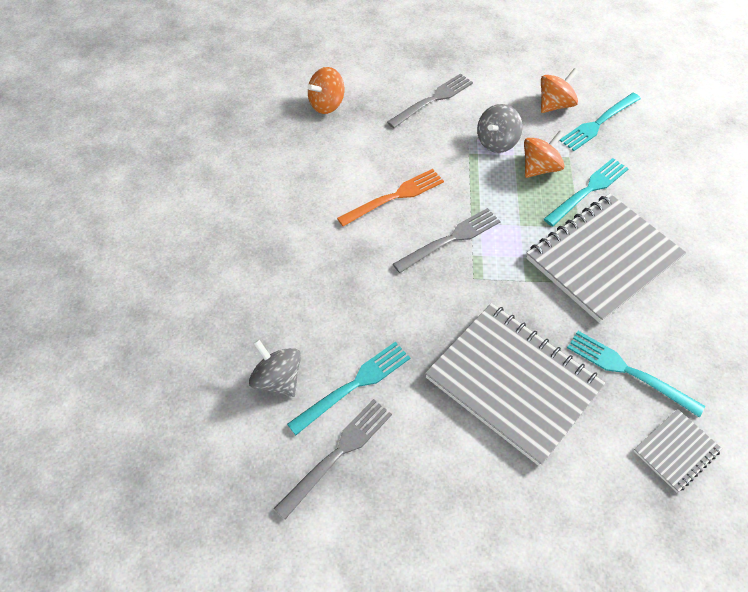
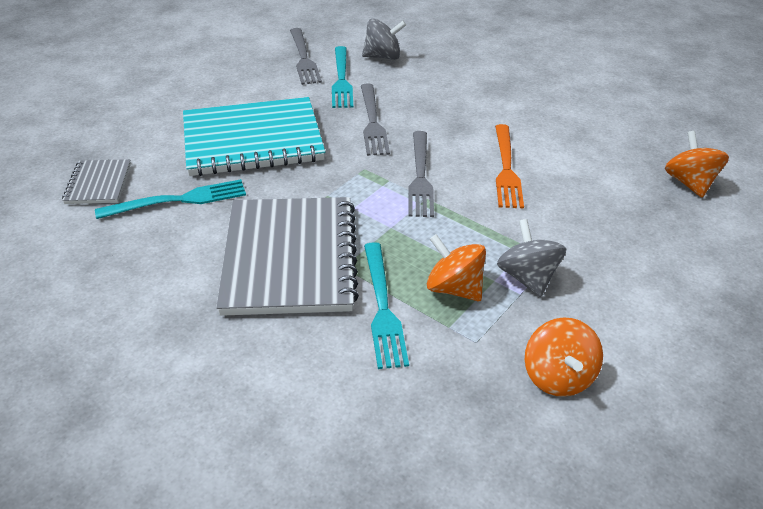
camera: 125 degrees right, 15 degrees down
(433, 99) = (648, 265): grey fork -> grey fork (373, 123)
(513, 382) = (253, 140): grey notebook -> turquoise notebook
(539, 168) = (454, 288): orange spinning top -> orange spinning top turned 135 degrees clockwise
(598, 123) = (484, 400): turquoise fork -> none

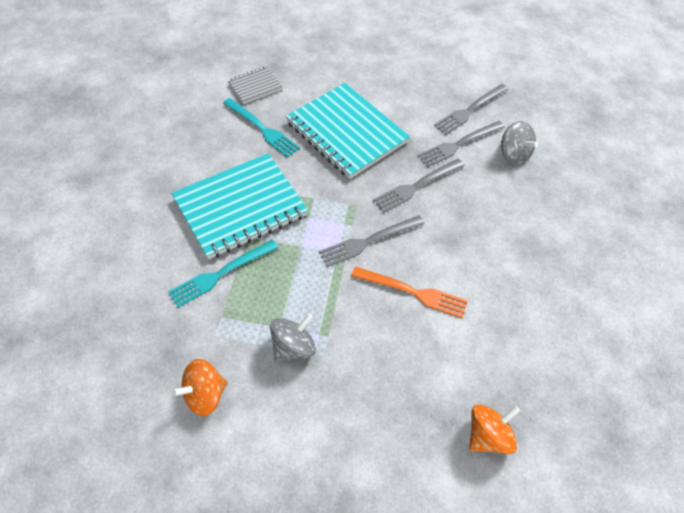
camera: 60 degrees right, 15 degrees up
(290, 258) = (240, 207): grey notebook -> turquoise notebook
(342, 80) = (458, 145): turquoise fork -> grey fork
(454, 288) = (259, 306): orange spinning top -> none
(506, 170) = (414, 292): orange fork -> orange fork turned 135 degrees counterclockwise

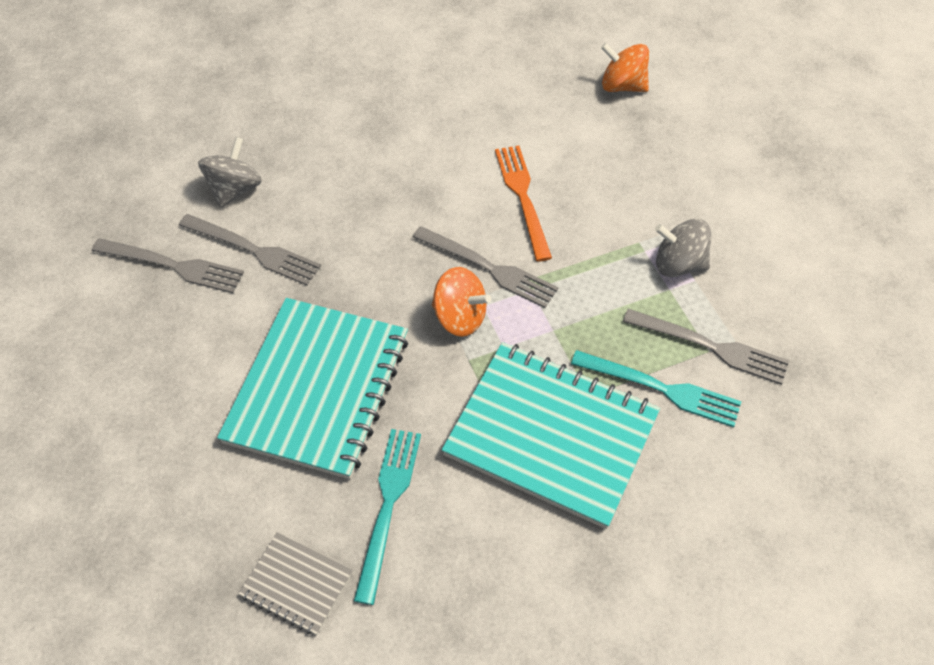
camera: 120 degrees left, 0 degrees up
(204, 395) = (797, 307): orange spinning top -> orange spinning top (460, 317)
(416, 187) = (365, 262): grey fork -> grey fork (712, 347)

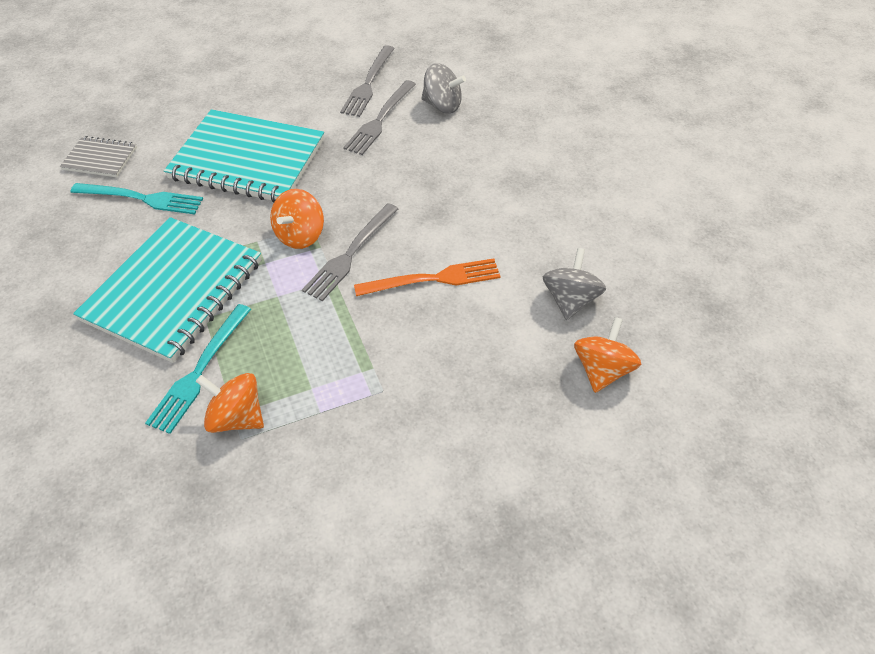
camera: 90 degrees right, 5 degrees down
(297, 584) = (100, 159): grey notebook -> grey notebook turned 75 degrees clockwise
(678, 264) = (342, 399): grey spinning top -> grey spinning top (570, 300)
(712, 347) = (236, 417): grey fork -> orange spinning top

